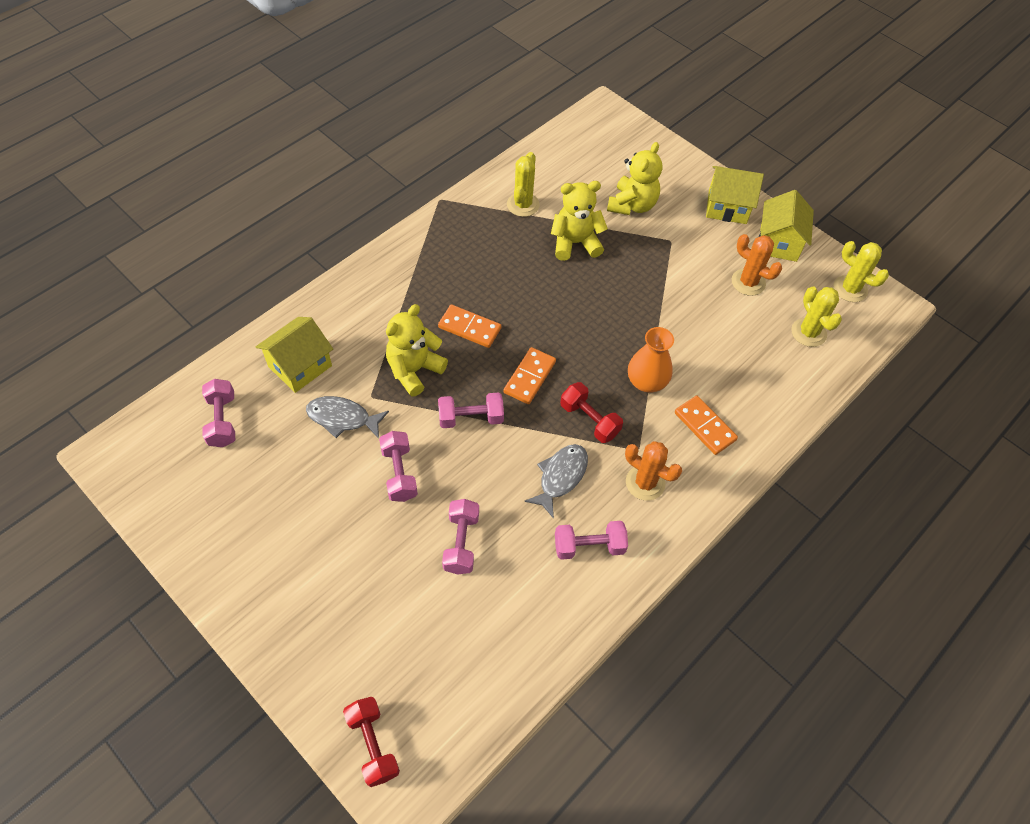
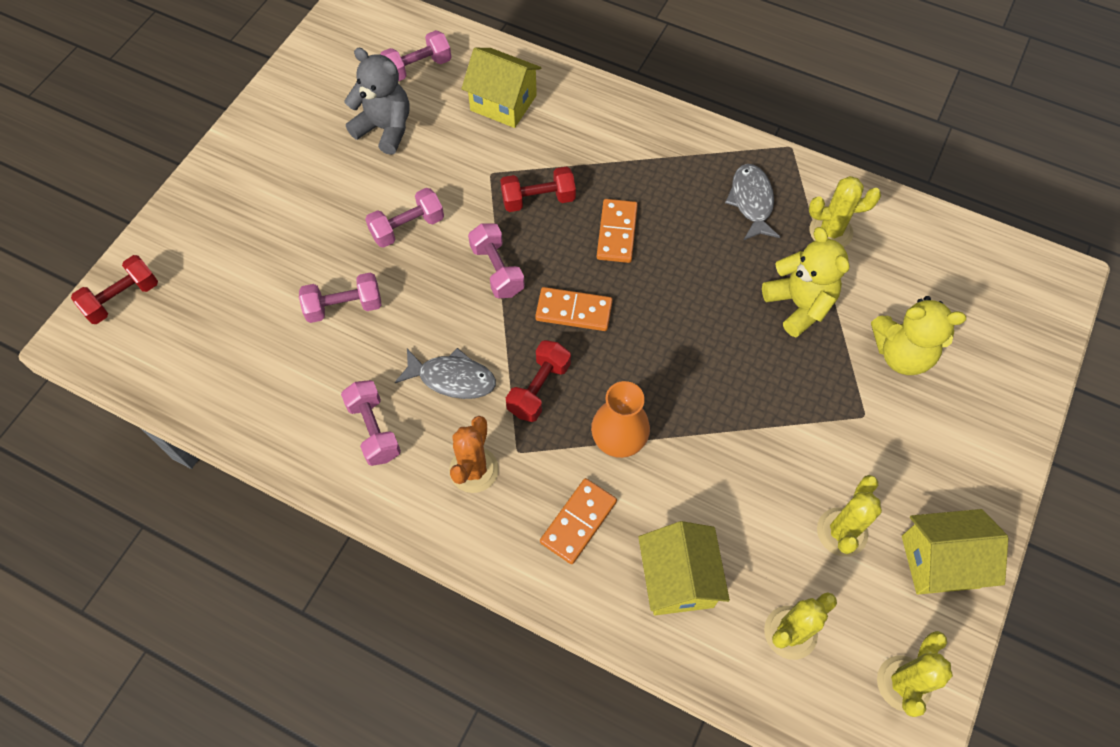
camera: 75 degrees right, 5 degrees up
(280, 464) = (385, 129): none -> grey teddy bear
(342, 418) = (455, 158): grey fish -> grey fish (751, 202)
(414, 370) = (538, 199): yellow teddy bear -> red dumbbell
(727, 207) = (969, 476): yellow house -> yellow house (678, 579)
(748, 282) = (842, 532): orange cactus -> yellow cactus

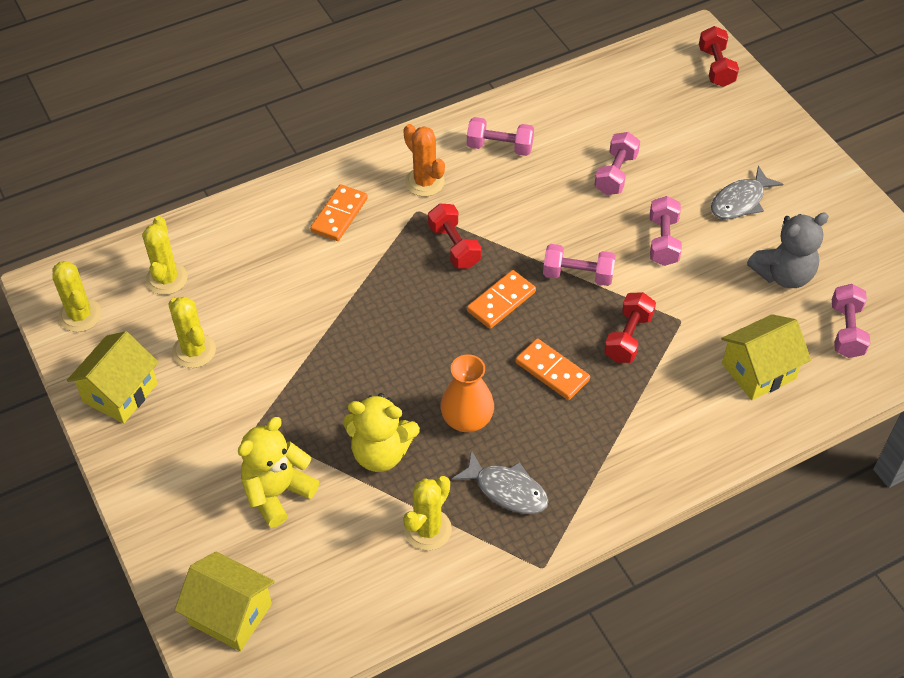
camera: 125 degrees right, 10 degrees down
(452, 378) = (504, 204): grey fish -> grey fish (740, 201)
(578, 522) = (339, 215): orange domino -> orange domino turned 45 degrees clockwise
(619, 438) = (376, 269): orange vase -> orange vase (467, 419)
(678, 579) = (254, 243): yellow house -> yellow house (230, 614)

